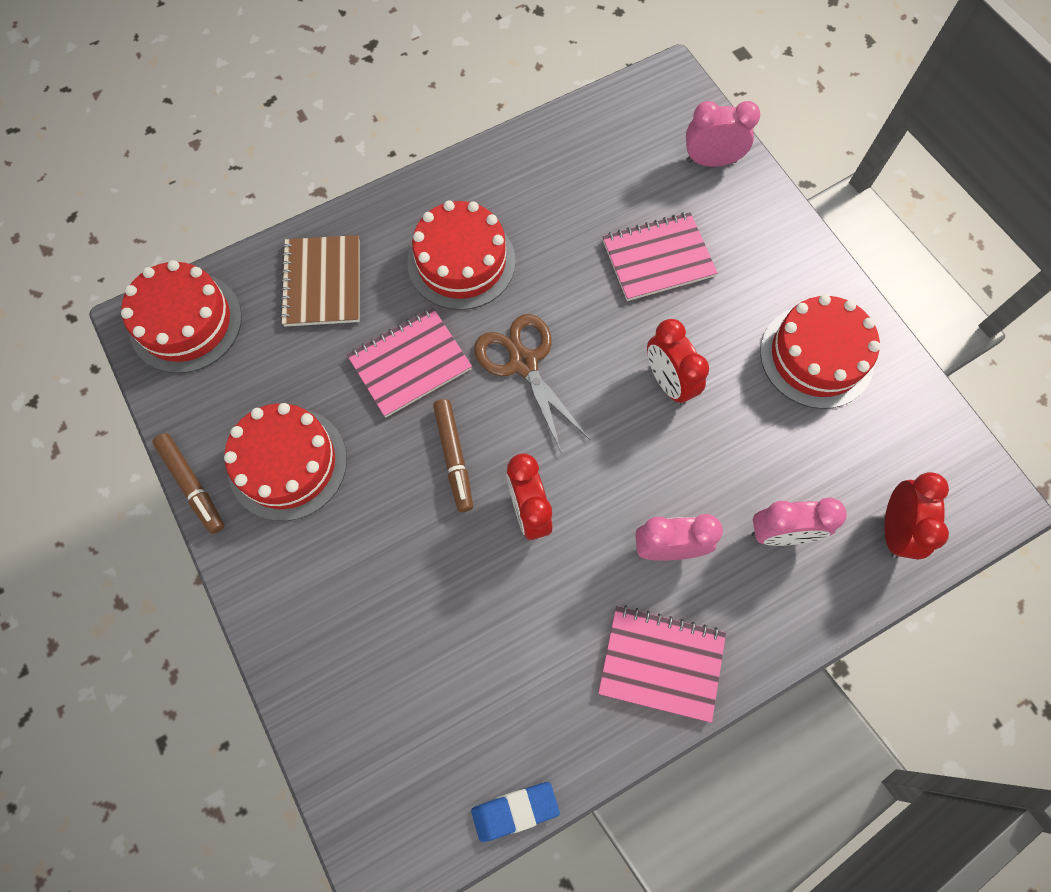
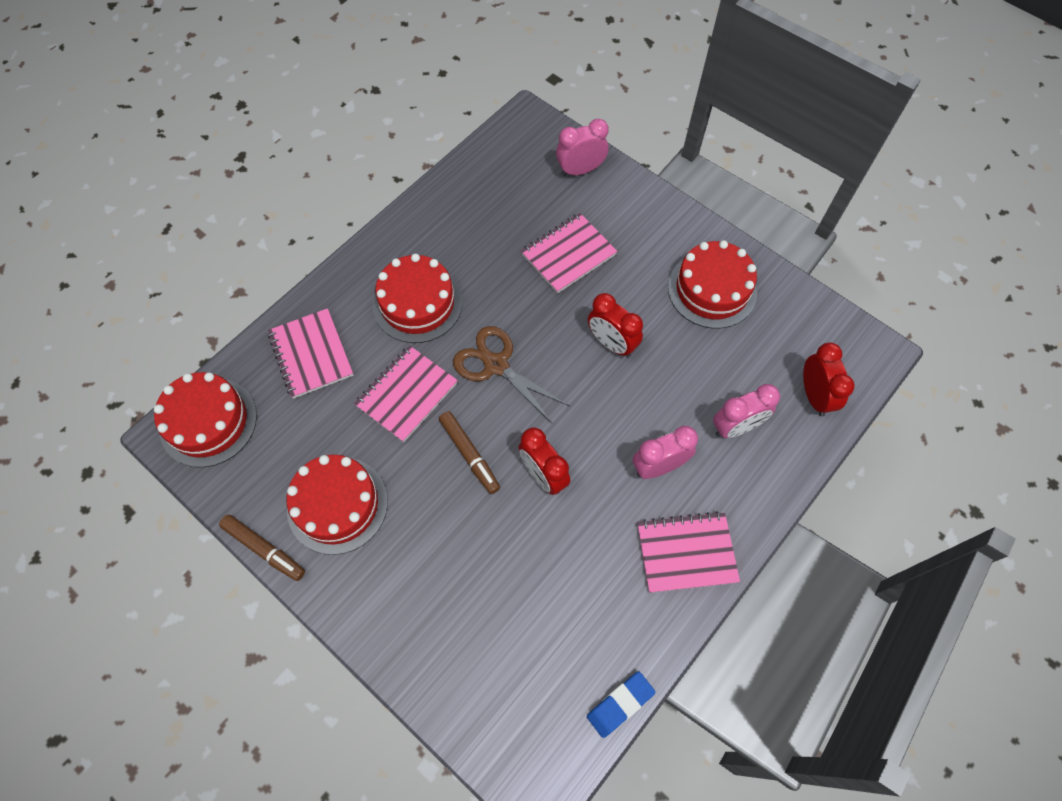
camera: 20 degrees left, 5 degrees down
(322, 282) = (311, 354): brown notebook -> pink notebook

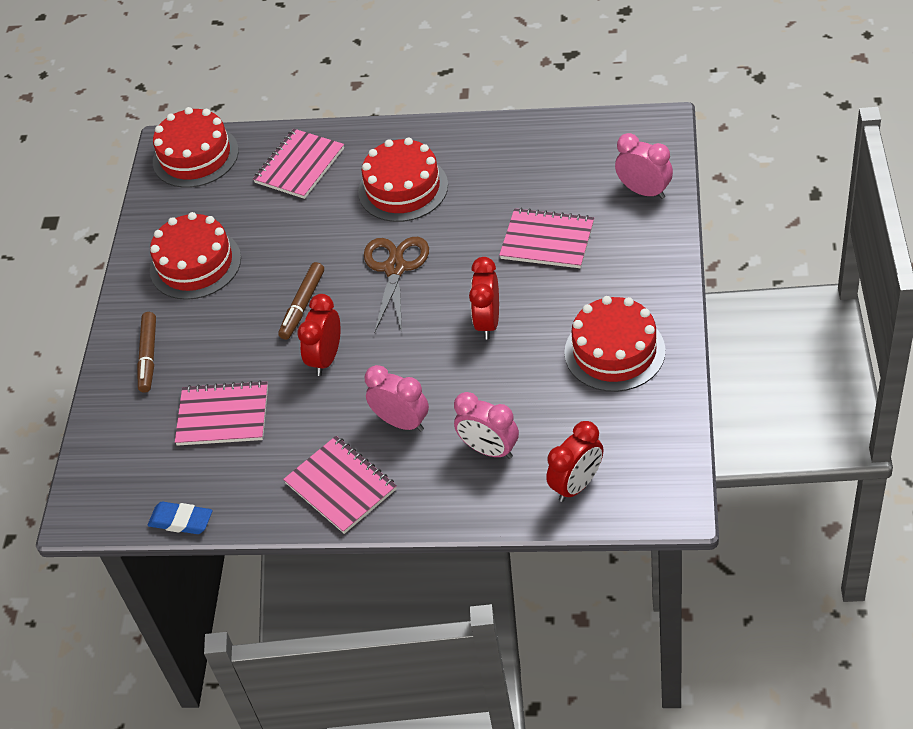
camera: 60 degrees right, 15 degrees down
(264, 549) = (129, 252): brown marker -> brown marker (148, 356)
(407, 394) = (318, 237): pink notebook -> pink notebook (223, 415)

